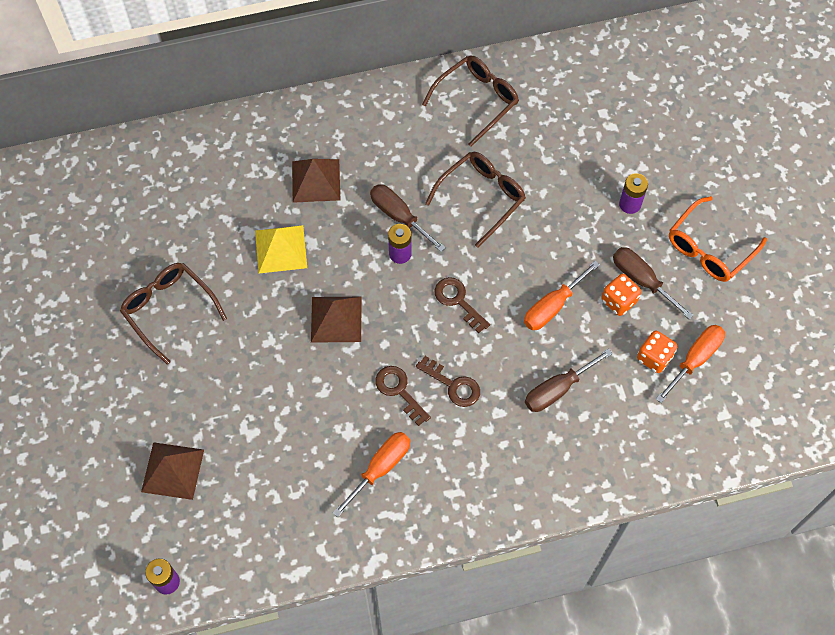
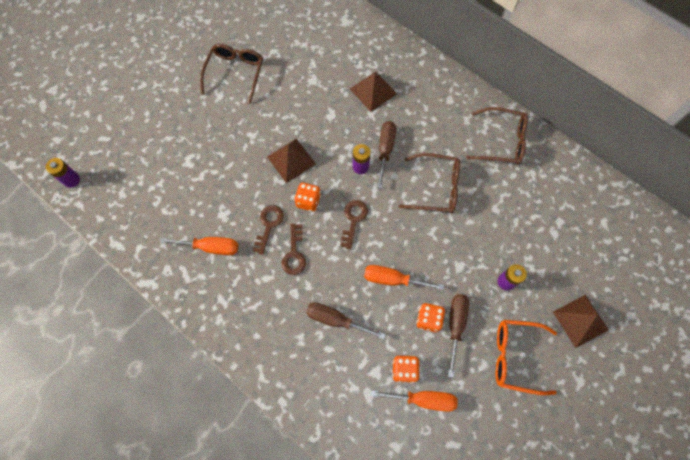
camera: 55 degrees right, 5 degrees up
(172, 470) = (139, 139): brown pyramid -> brown pyramid (580, 320)
(281, 249) = (314, 102): yellow pyramid -> none
(401, 332) = (308, 201): none -> orange dice

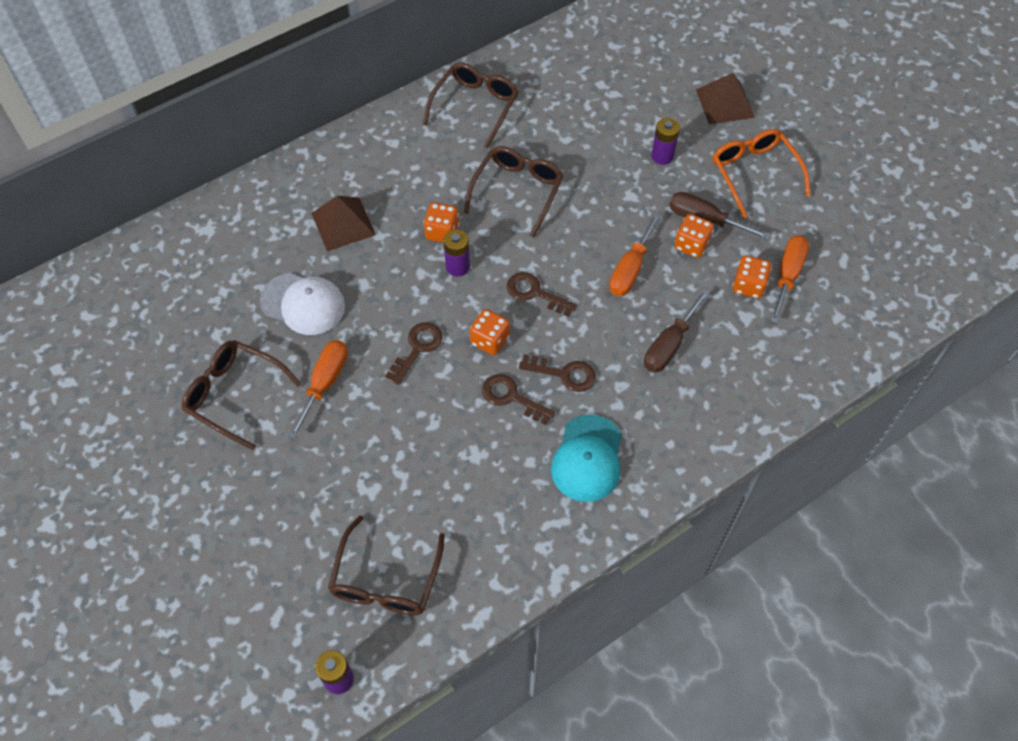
camera: 75 degrees left, 10 degrees down
(132, 187) = (386, 580): none -> brown glasses
(211, 247) = (524, 480): orange screwdriver -> orange screwdriver (325, 383)
(234, 283) = (587, 458): none -> turquoise cap
(291, 160) = (417, 348): brown pyramid -> brown key
(306, 88) = (303, 304): none -> white cap
(385, 150) = (442, 232): brown screwdriver -> orange dice
(515, 356) = (754, 173): orange glasses -> orange glasses turned 135 degrees clockwise

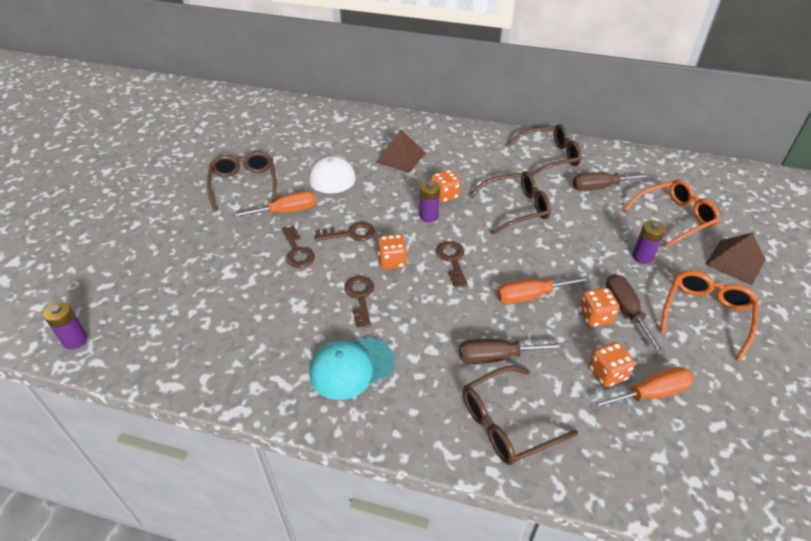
camera: 50 degrees right, 15 degrees down
(386, 580) = (166, 319): brown glasses -> brown glasses (507, 423)
(555, 107) = (600, 187): none -> brown screwdriver
(564, 374) = (407, 313): brown key -> brown key (297, 251)
(643, 93) = (674, 218): none -> orange glasses

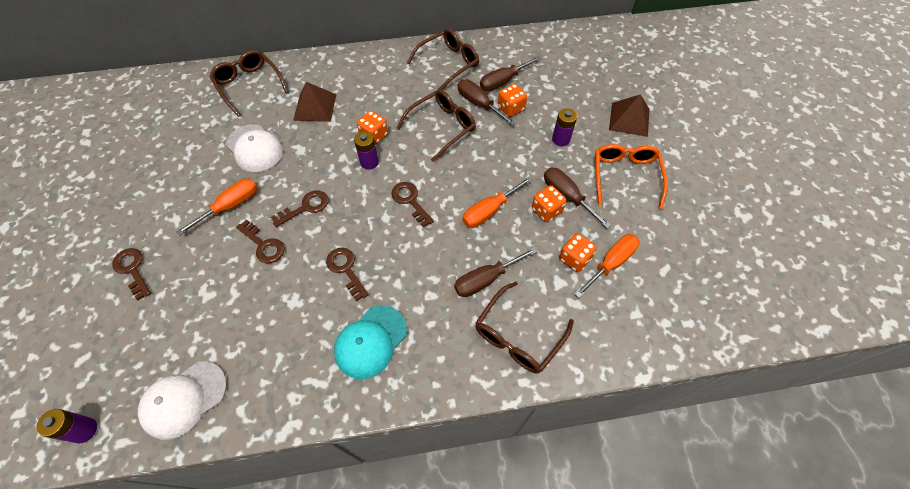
camera: 25 degrees left, 15 degrees up
(163, 349) = (184, 399): none -> white cap
(181, 233) = (132, 270): none -> brown key
(244, 184) = (171, 190): brown glasses -> brown glasses (249, 85)
(392, 261) = (357, 222): orange dice -> orange dice (511, 108)
(565, 199) = (479, 104): none -> brown screwdriver
(674, 218) = (571, 93): orange glasses -> none

